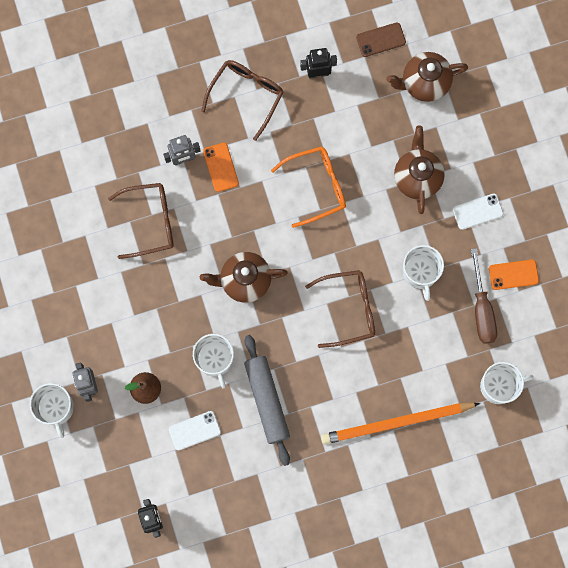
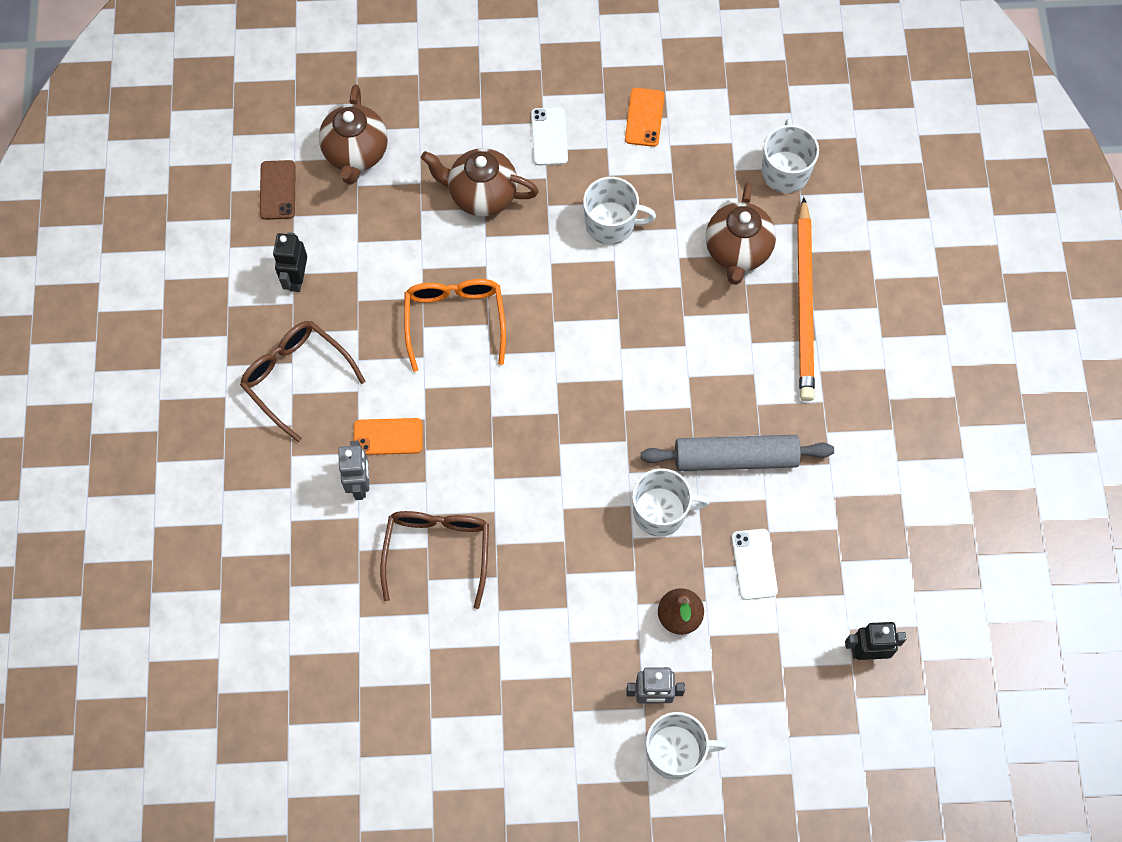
camera: 75 degrees left, 10 degrees down
(244, 281) = (560, 445): brown teapot -> brown teapot (737, 251)
(349, 309) = (636, 322): brown glasses -> none
(482, 309) = (679, 165): brown screwdriver -> none

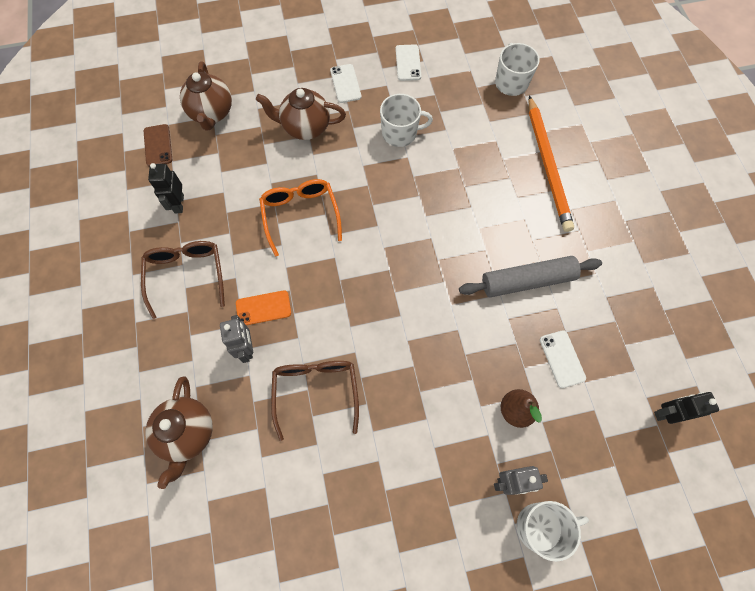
camera: 10 degrees left, 0 degrees up
(296, 377) = (186, 275): brown glasses -> brown glasses turned 45 degrees clockwise
(644, 117) = (408, 63): orange phone -> white phone
(661, 512) = (482, 330): white mug -> none
(737, 251) = (492, 138): brown teapot -> brown teapot (188, 433)

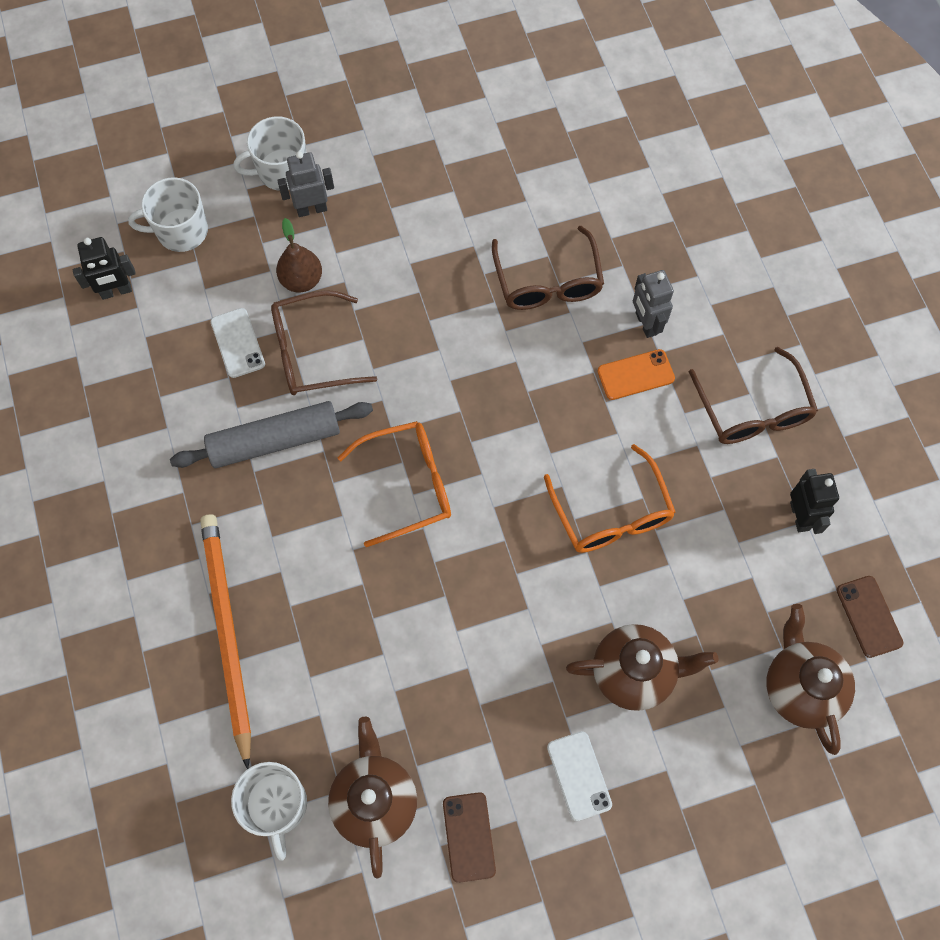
camera: 175 degrees right, 0 degrees up
(188, 433) = (691, 226): brown teapot -> brown teapot (375, 801)
(400, 133) = (472, 676): white mug -> white mug (181, 231)
(408, 63) = (469, 837): white phone -> brown phone
(434, 243) = (408, 485): none -> orange glasses
(504, 346) = (311, 352): none -> brown glasses

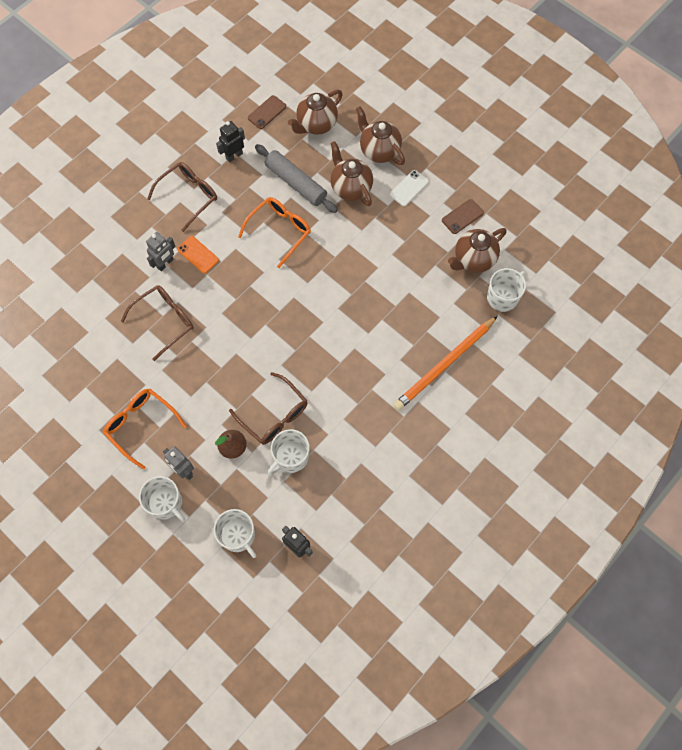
camera: 120 degrees left, 0 degrees up
(237, 343) = (291, 457): white phone -> white mug
(275, 441) = (335, 403): grey rolling pin -> grey rolling pin (296, 183)
(408, 485) = (320, 326): orange glasses -> orange glasses (141, 425)
(686, 769) = (379, 151): none -> brown teapot

